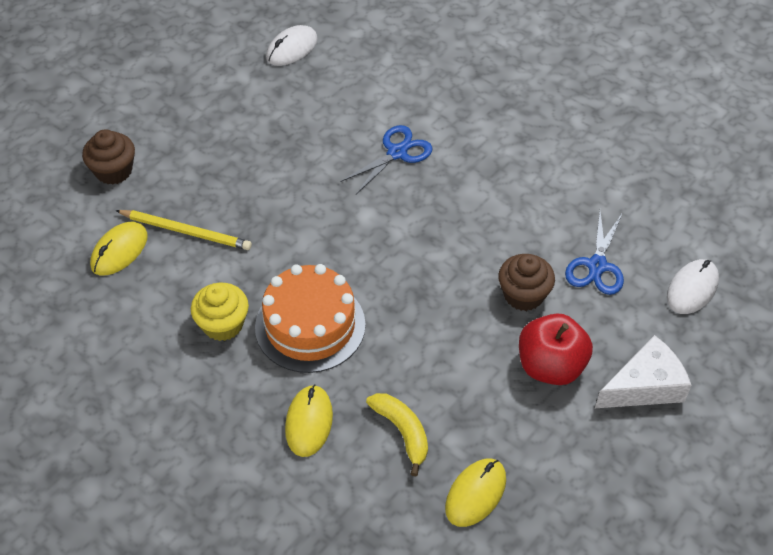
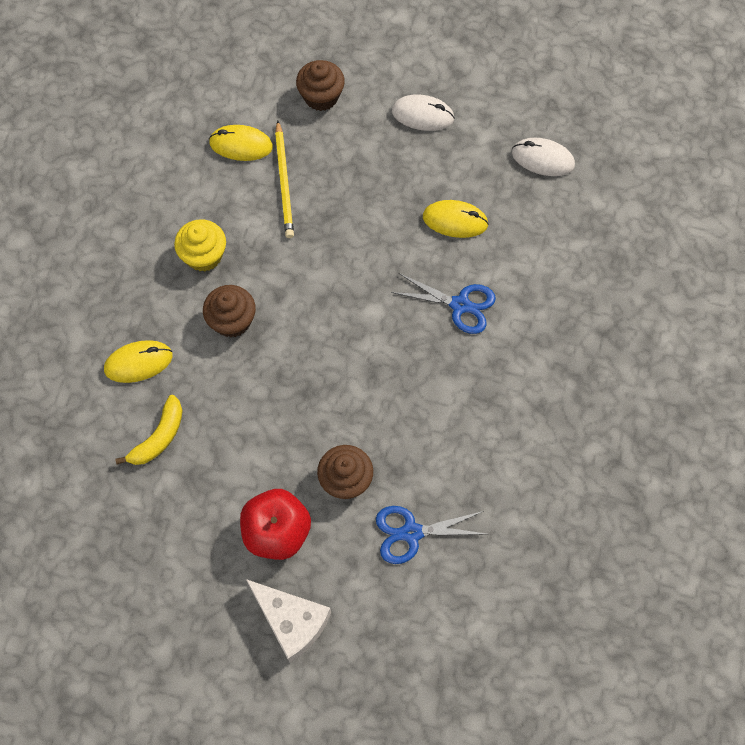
camera: 65 degrees right, 15 degrees up
(310, 325) = (232, 321): orange cake -> brown cupcake
(475, 494) = (124, 517): yellow mouse -> yellow mouse (455, 221)
(692, 289) = (426, 631): white mouse -> white mouse (422, 115)

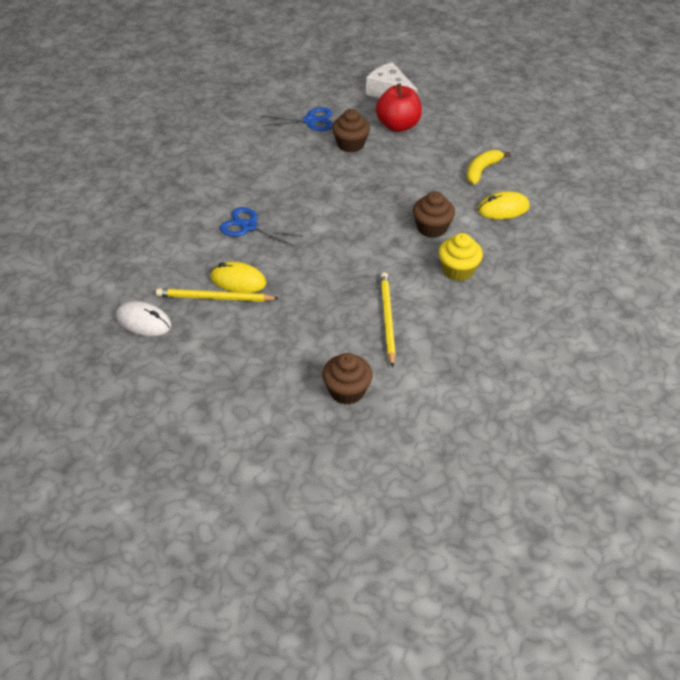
camera: 175 degrees left, 20 degrees down
(241, 145) = (428, 352): yellow mouse -> none
(422, 115) = (247, 366): white mouse -> none
(475, 195) = (214, 298): none -> yellow pencil

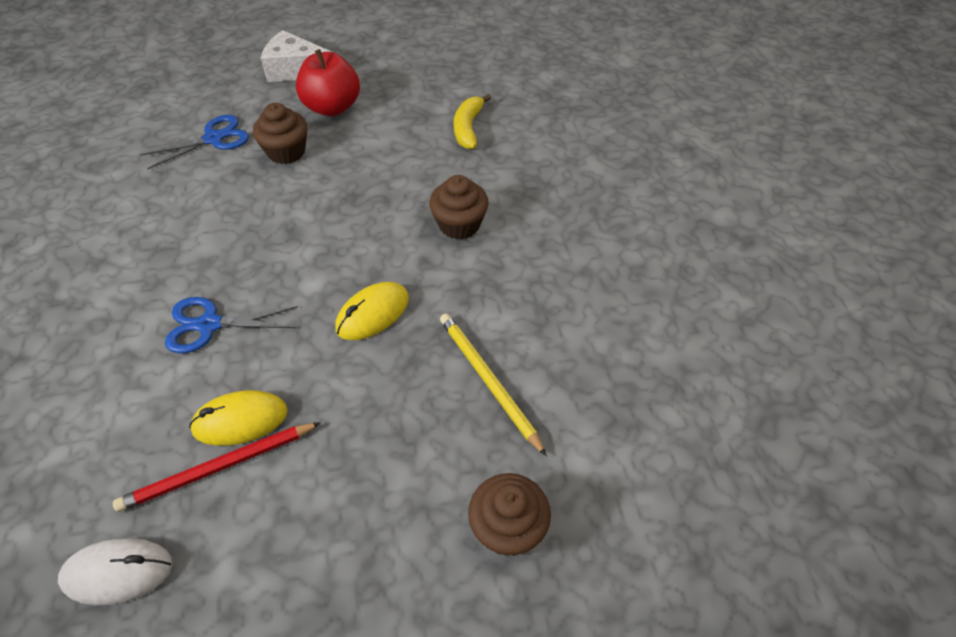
camera: 30 degrees left, 5 degrees up
(214, 298) = (218, 468): yellow pencil -> red pencil
(458, 270) = (528, 268): yellow cupcake -> none
(503, 209) = (524, 166): yellow mouse -> yellow mouse (372, 313)

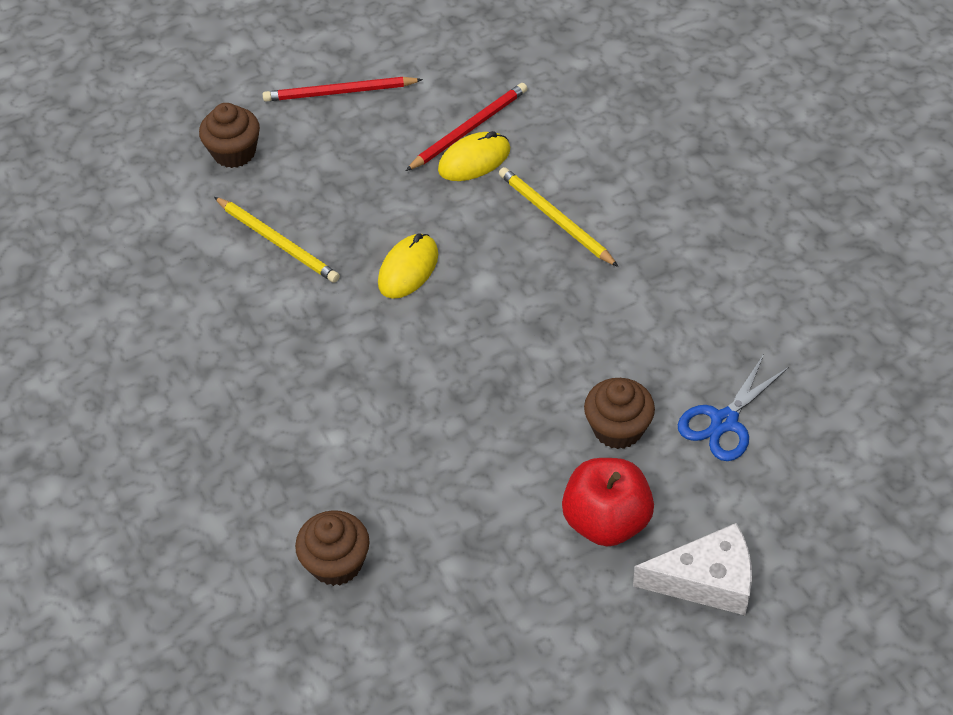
camera: 165 degrees right, 0 degrees up
(118, 572) = (495, 63): white mouse -> none
(209, 325) = (555, 218): blue scissors -> yellow pencil
(340, 592) = (339, 92): none -> red pencil
(459, 224) = (359, 388): brown cupcake -> brown cupcake (336, 563)
(468, 128) = (400, 538): yellow banana -> none

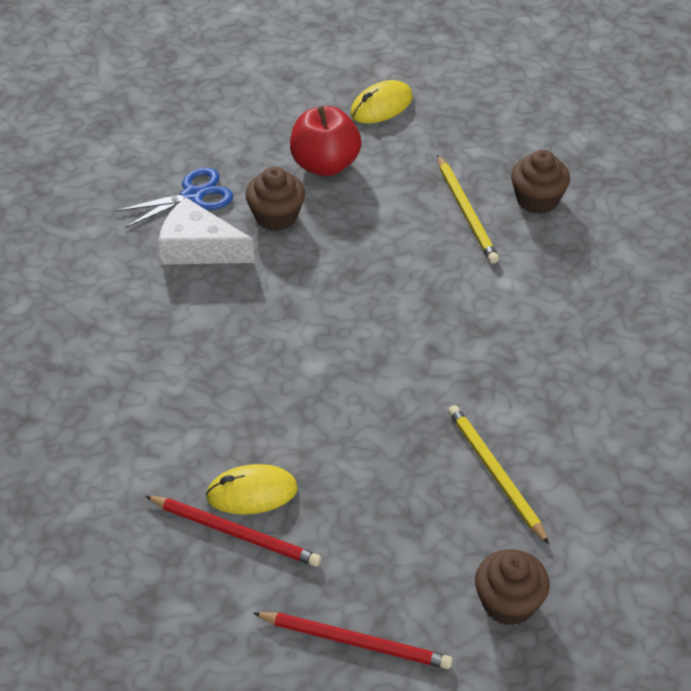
camera: 160 degrees left, 5 degrees down
(408, 269) = (378, 400): yellow mouse -> yellow mouse (381, 106)
(469, 129) = (235, 533): red pencil -> red pencil turned 135 degrees counterclockwise
(555, 218) = (212, 400): yellow pencil -> yellow pencil (466, 212)
(706, 581) = (280, 114): white cheese -> white cheese (199, 248)

